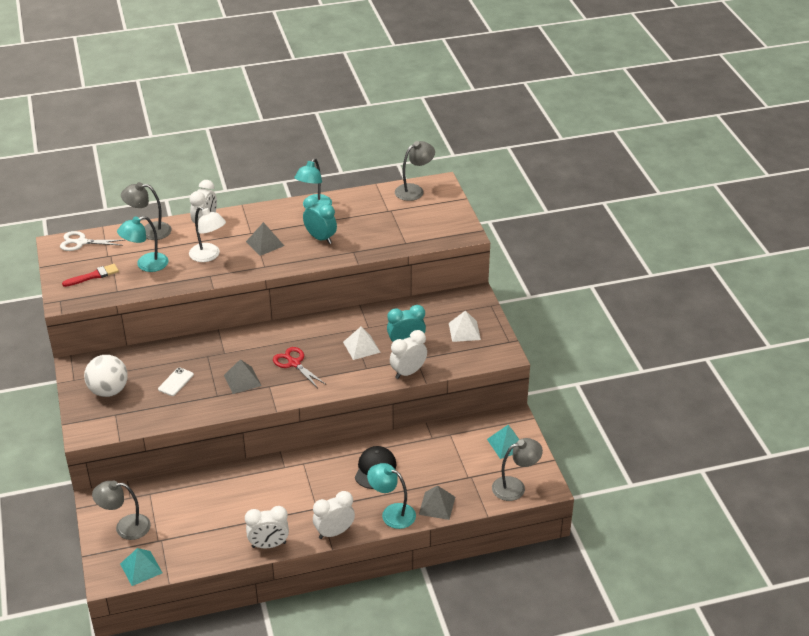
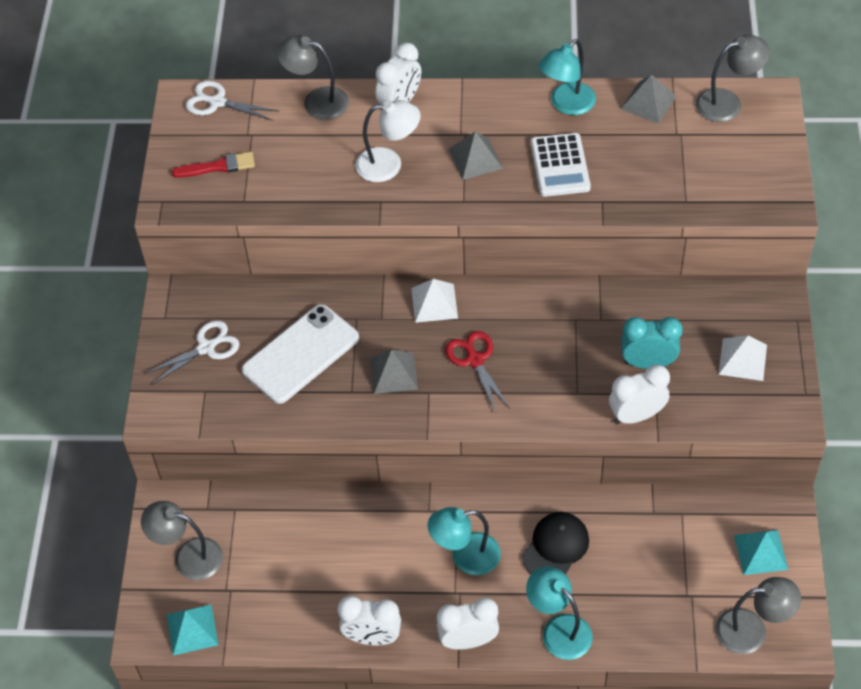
camera: 20 degrees right, 15 degrees up
(109, 391) = (206, 348): white ball -> white scissors
(146, 265) = (296, 162): turquoise lamp -> turquoise lamp (465, 556)
(176, 382) = (301, 354): white phone -> white phone, size x2.10
(209, 256) = (389, 164): white lamp -> white lamp turned 60 degrees counterclockwise
(320, 238) = (560, 166): turquoise clock -> white calculator
(361, 347) = (580, 353): white pyramid -> white pyramid (434, 303)
(437, 505) = (627, 633): grey pyramid -> grey pyramid (648, 102)

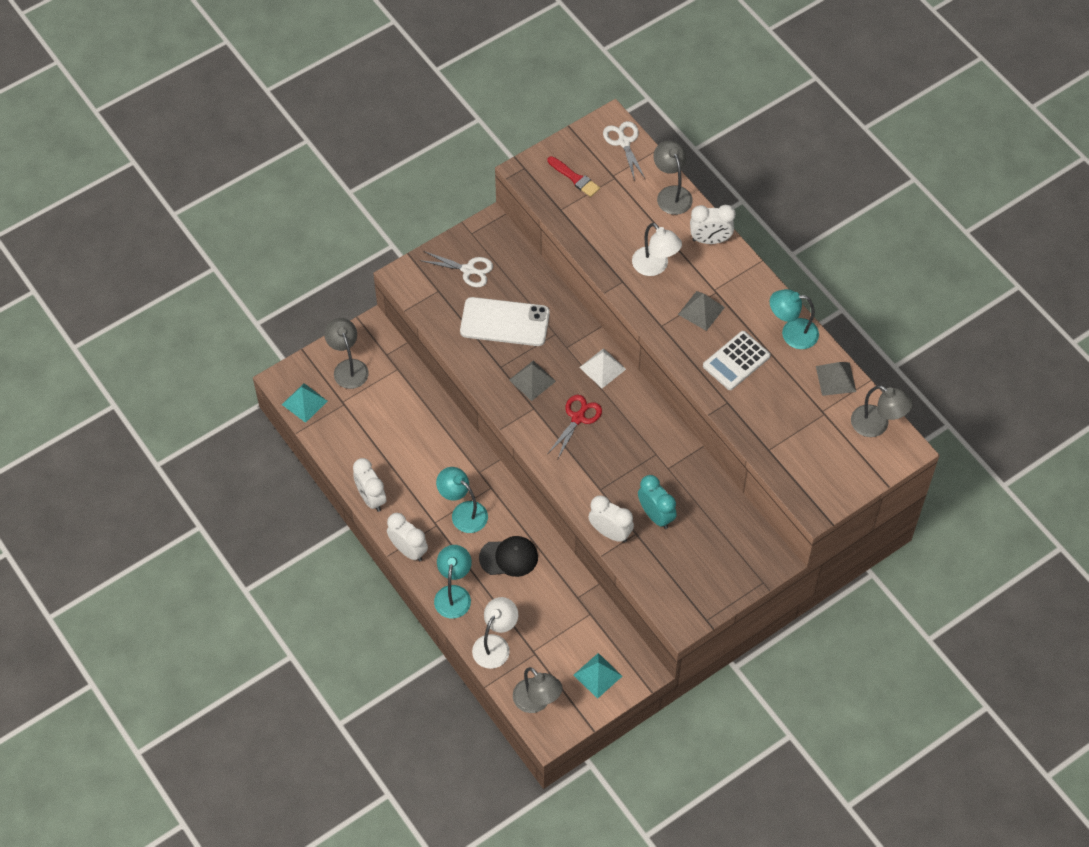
camera: 50 degrees right, 5 degrees up
(652, 627) = (495, 645): none -> white lamp
(742, 359) = (704, 568): white pyramid -> none

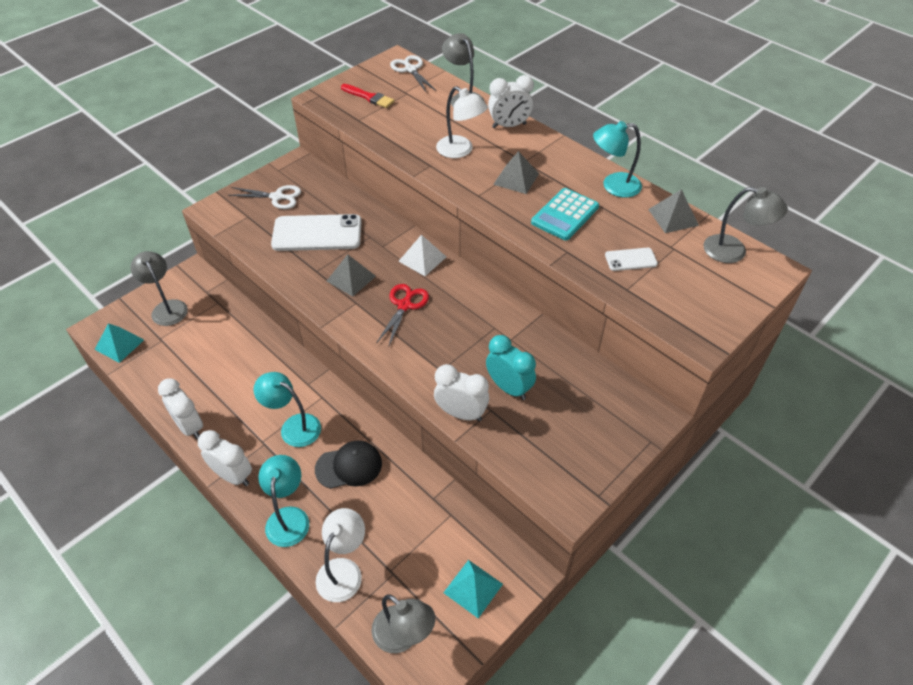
camera: 10 degrees left, 10 degrees down
(736, 361) = (565, 215): white calculator -> turquoise calculator
(781, 420) = (630, 259): none -> white phone

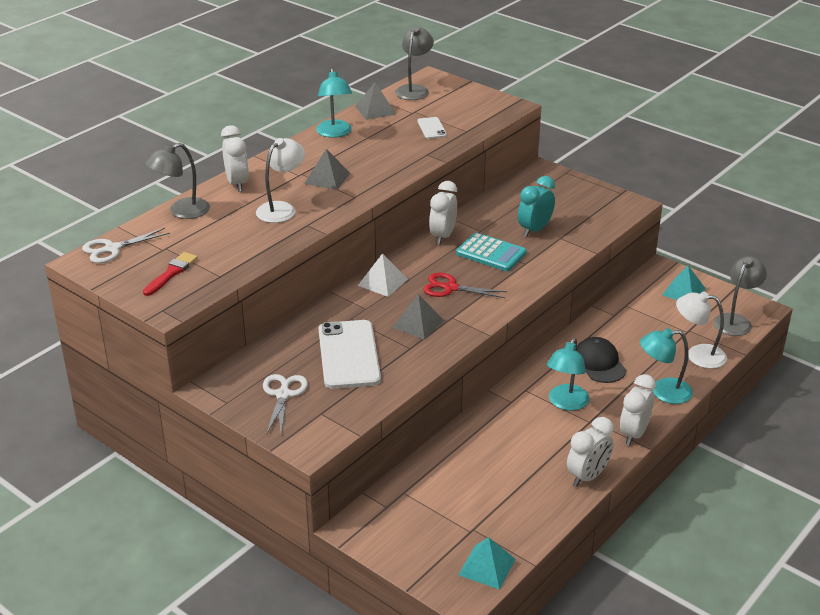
camera: 95 degrees left, 15 degrees down
(167, 307) = (418, 537): grey lamp -> none
(461, 413) = (568, 251): white clock -> white clock (443, 236)
(565, 215) = (378, 155): turquoise calculator -> turquoise calculator (491, 253)

